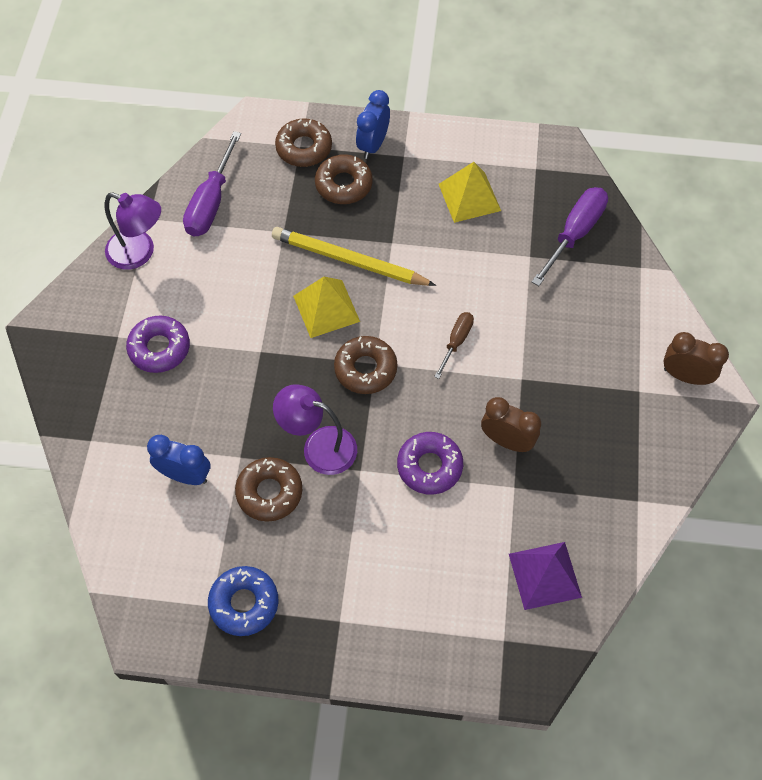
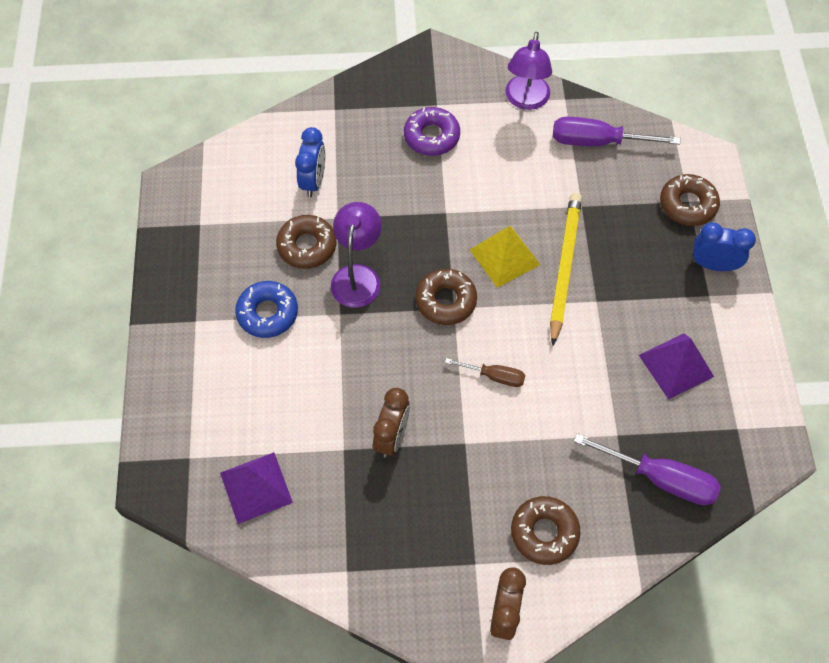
camera: 80 degrees right, 0 degrees up
(244, 603) = (204, 247): blue donut -> blue donut (267, 313)
(343, 184) = (654, 247): brown donut -> brown donut (544, 532)
(429, 466) = (353, 371): purple donut -> none
(469, 197) = (676, 365): yellow pyramid -> purple pyramid

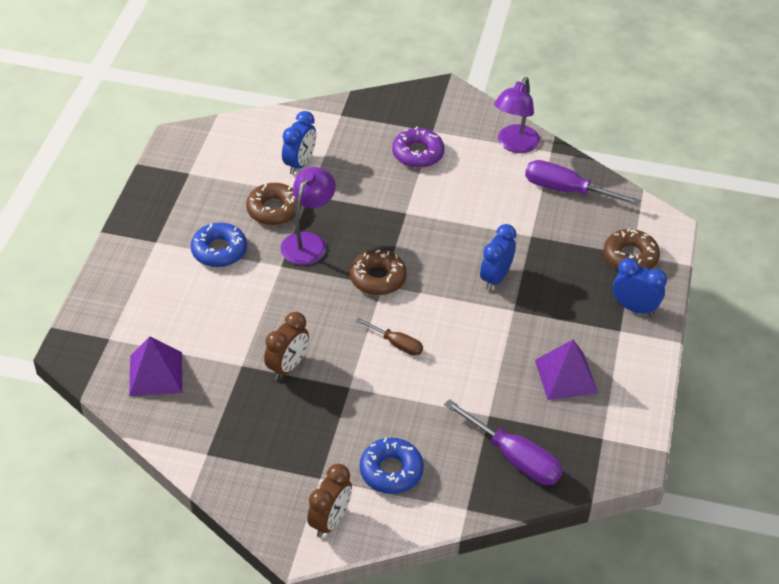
camera: 15 degrees right, 15 degrees down
(504, 257) = (444, 257): yellow pyramid -> none
(544, 532) = (391, 471): brown donut -> blue donut
(564, 267) = (495, 278): yellow pencil -> blue clock

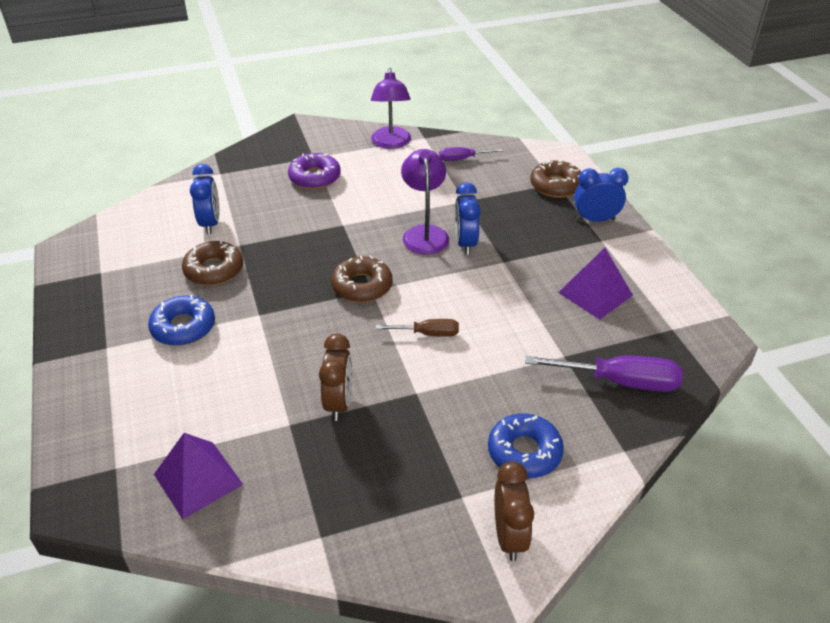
camera: 30 degrees left, 5 degrees down
(308, 242) = (270, 283): purple lamp -> purple lamp (424, 233)
(567, 190) = (463, 159): purple screwdriver -> purple screwdriver, size x0.58

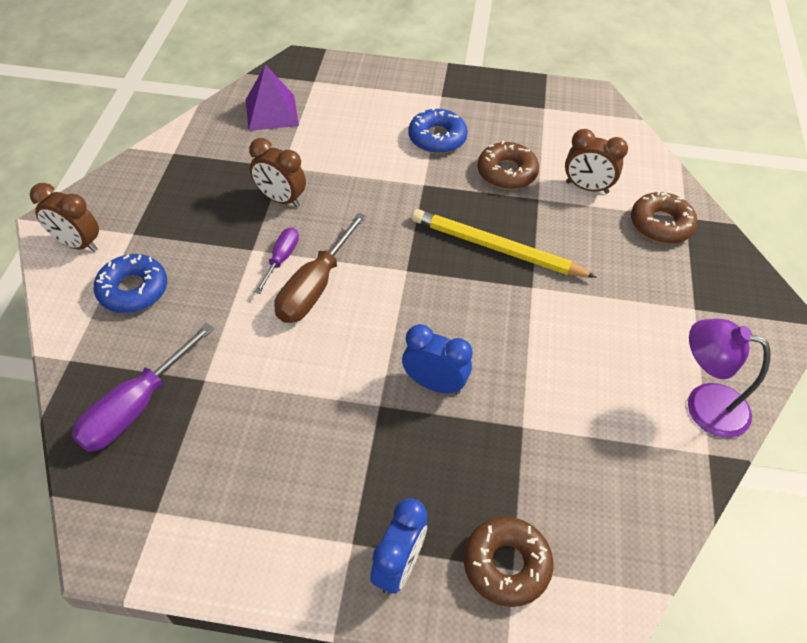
camera: 115 degrees right, 10 degrees up
(210, 223) = (587, 188): blue clock -> brown clock
(314, 251) = (497, 248): none -> yellow pencil
(315, 177) = (644, 294): purple donut -> none
(362, 286) = (417, 265): brown donut -> brown donut (661, 224)
(424, 233) = (475, 353): purple lamp -> none
(427, 334) = (315, 286): brown screwdriver -> brown screwdriver, size x1.74
(463, 159) = (629, 475): purple screwdriver -> purple screwdriver (281, 259)
(595, 294) = (265, 467): purple pyramid -> none

